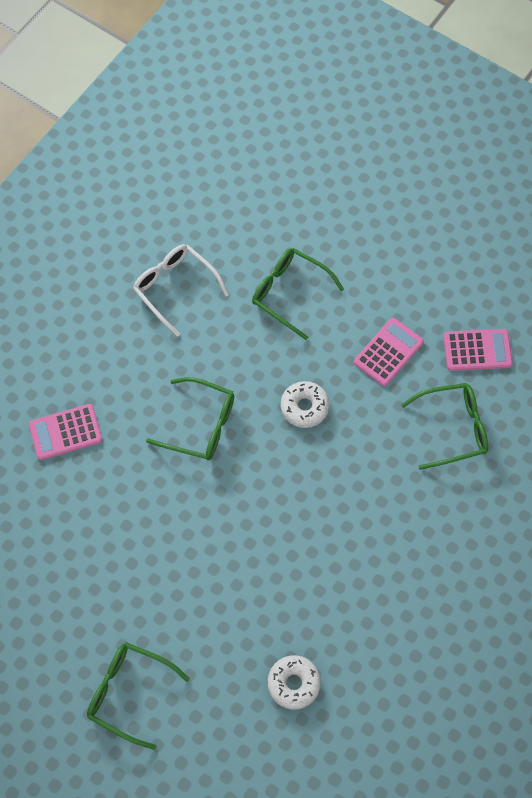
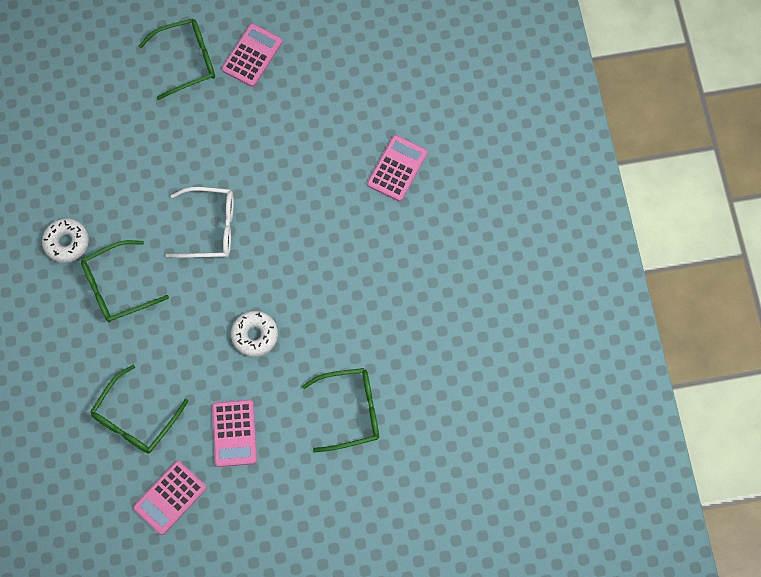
camera: 135 degrees right, 5 degrees up
(71, 642) = (252, 55): none -> pink calculator
(174, 287) = (436, 335): white glasses -> white glasses (211, 228)
(201, 425) = (312, 257): green glasses -> green glasses (116, 287)
(293, 683) = (90, 155): white donut -> white donut (67, 242)

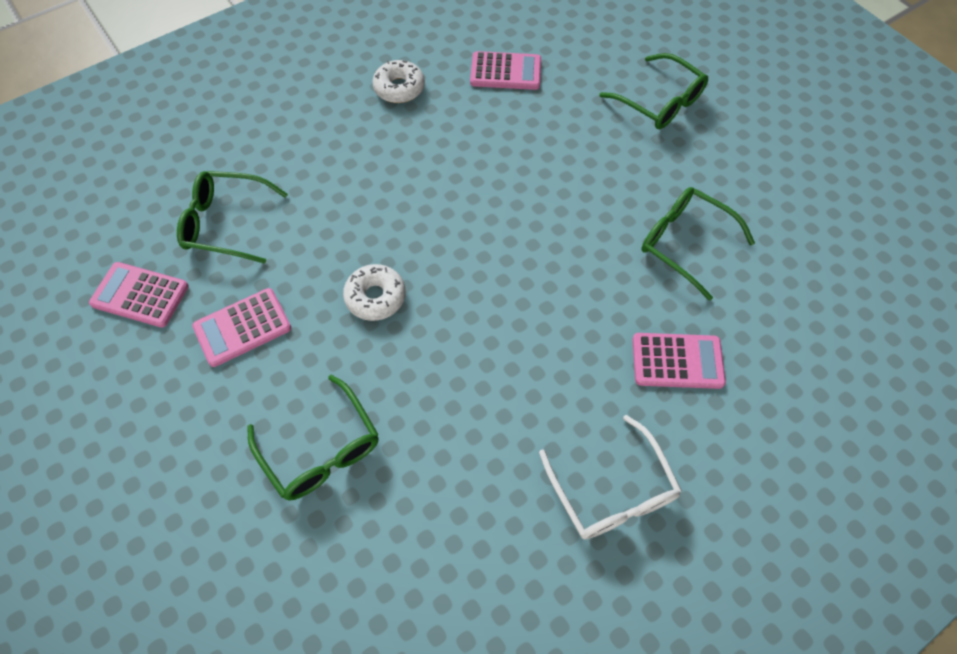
camera: 65 degrees right, 10 degrees down
(116, 287) = (371, 146): green glasses -> green glasses (684, 243)
(211, 228) = (484, 200): white glasses -> white glasses (612, 492)
(252, 55) = (708, 154): pink calculator -> pink calculator (505, 72)

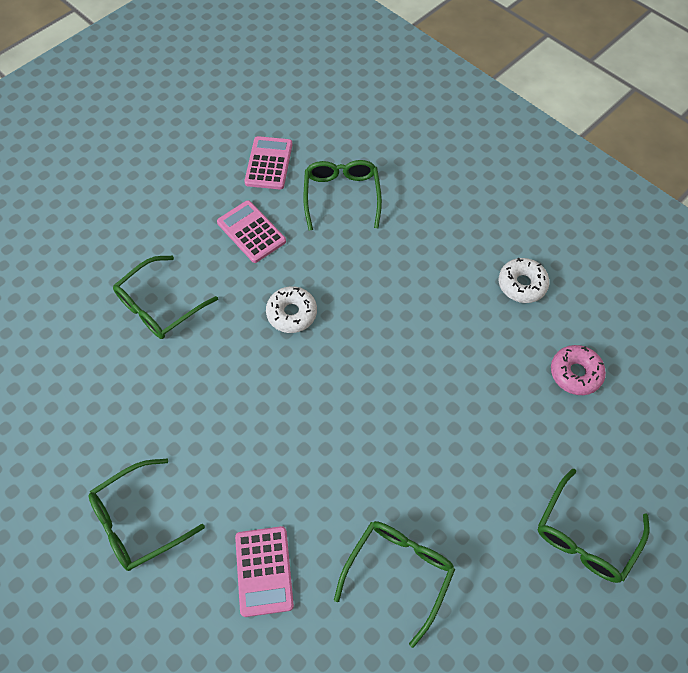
camera: 80 degrees right, 0 degrees up
(505, 72) = (575, 373): pink calculator -> pink donut
(612, 492) = (137, 521): white glasses -> green glasses

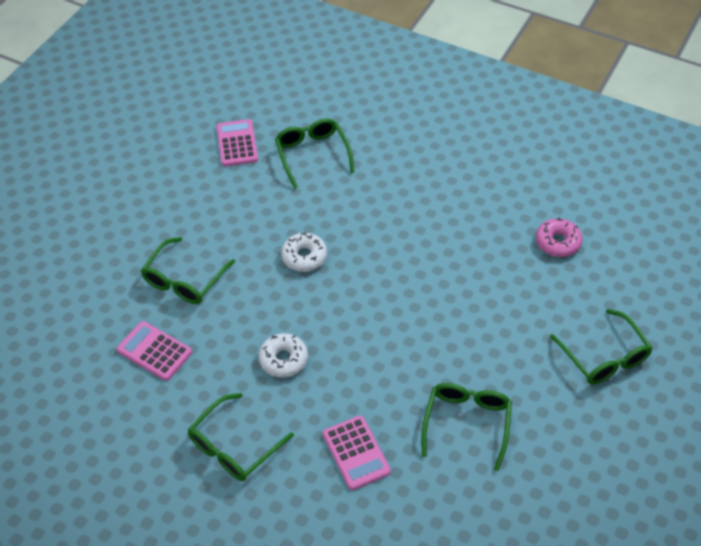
camera: 15 degrees left, 10 degrees down
(251, 232) = (243, 202): pink calculator -> pink calculator (154, 351)
(522, 284) = (491, 187): white donut -> white donut (283, 359)
(584, 536) = (605, 357): green glasses -> green glasses turned 45 degrees counterclockwise

